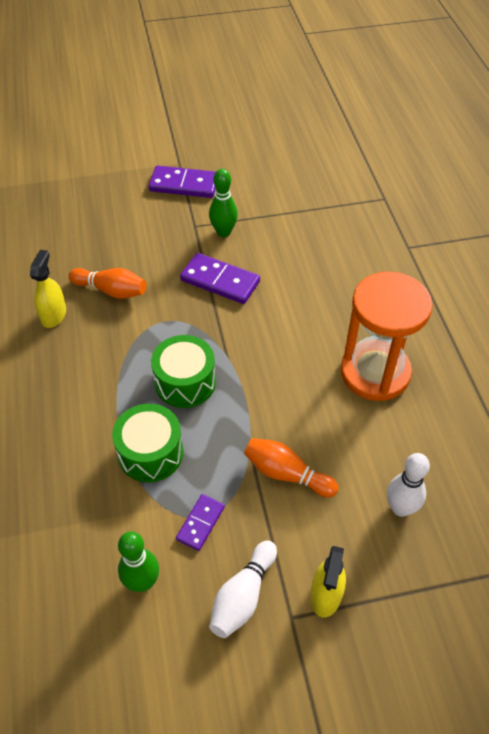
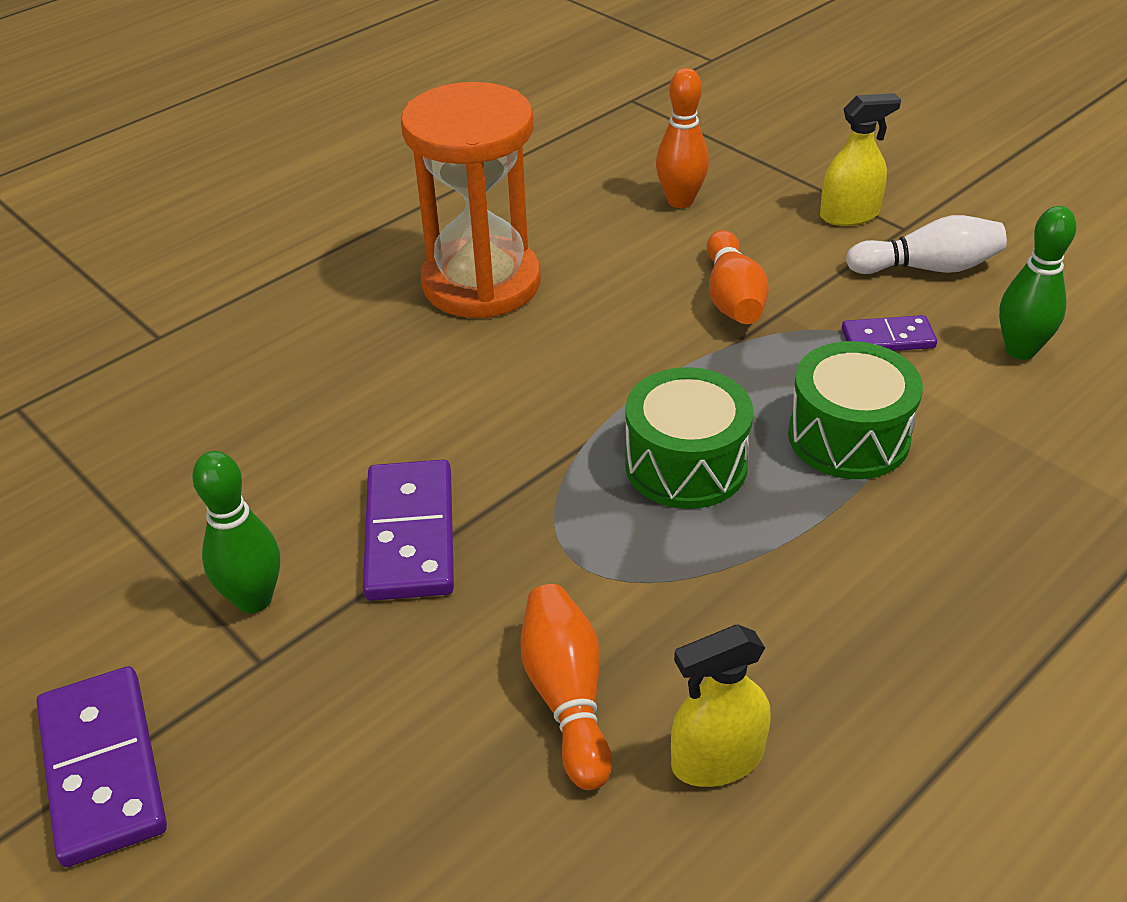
camera: 120 degrees left, 10 degrees down
(400, 508) = (680, 201): white bowling pin -> orange bowling pin

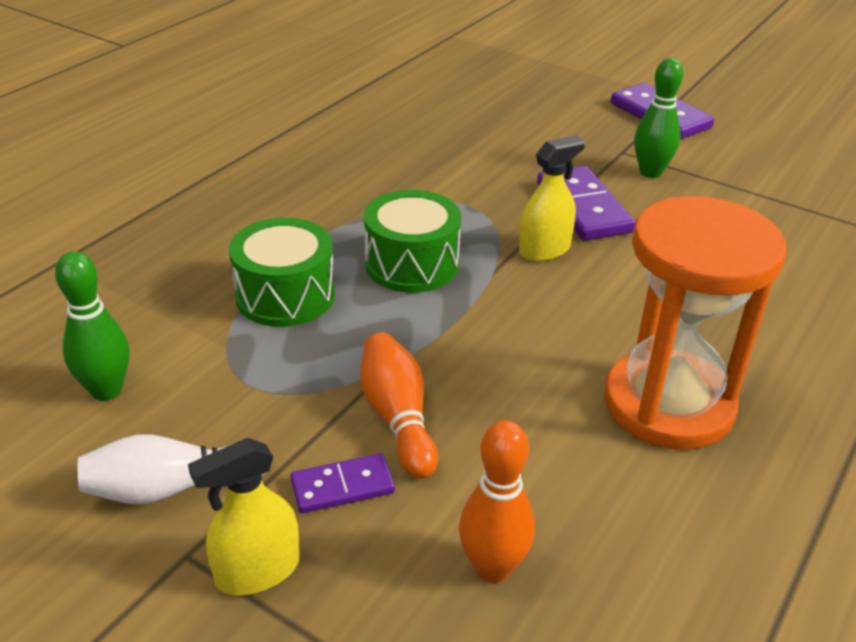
camera: 165 degrees right, 5 degrees down
(567, 696) = (450, 154): orange bowling pin -> none
(717, 759) = (366, 142): yellow spray bottle -> yellow spray bottle (544, 250)
(888, 338) = (237, 388): purple domino -> purple domino (342, 486)

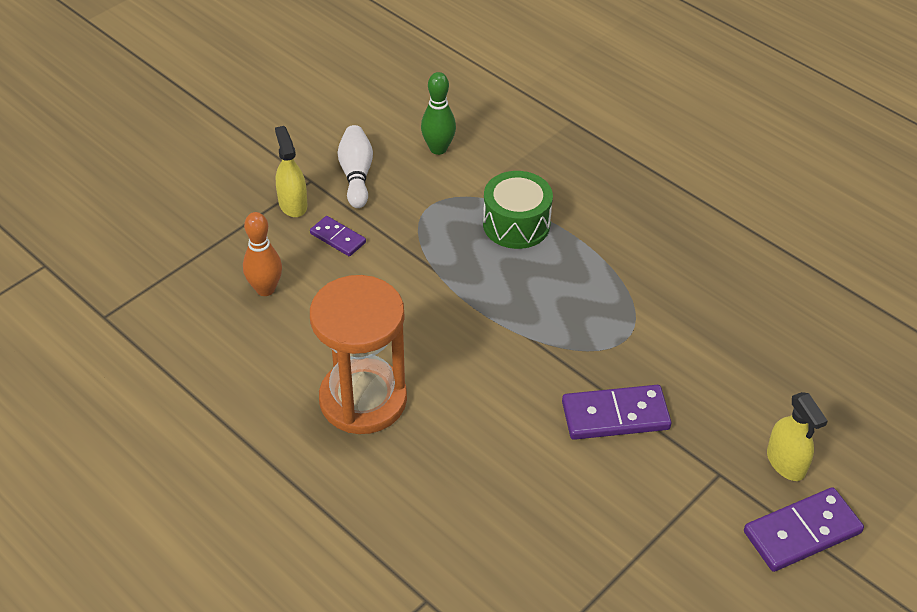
camera: 100 degrees right, 10 degrees up
(342, 486) = (338, 238): purple domino -> purple domino turned 45 degrees counterclockwise
(398, 418) = (385, 266): orange bowling pin -> none
(412, 264) = (544, 292): green drum -> none
(544, 250) = (553, 374): yellow spray bottle -> yellow spray bottle (786, 462)
(650, 172) = (676, 485): green bowling pin -> none

